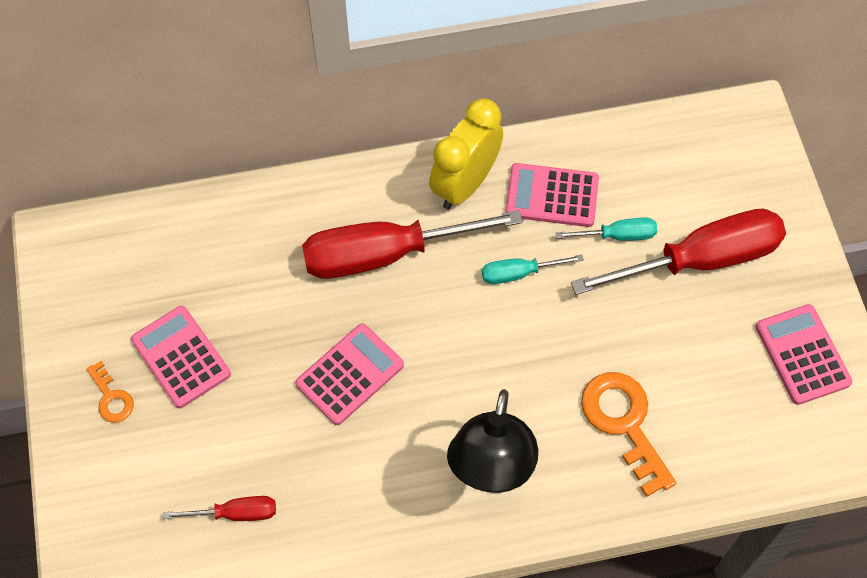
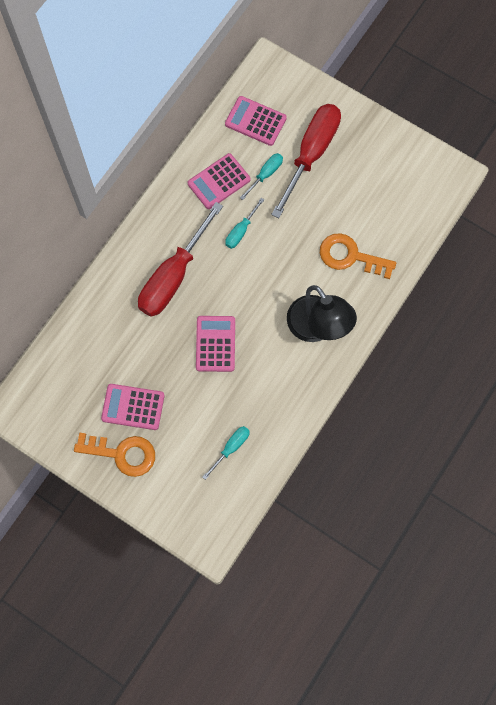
camera: 45 degrees left, 10 degrees up
(111, 397) = (121, 453): orange key -> orange key, size x1.89
(236, 513) = (231, 447): red screwdriver -> turquoise screwdriver
(465, 184) = (174, 211): yellow clock -> none
(802, 354) = (392, 159): pink calculator -> pink calculator (255, 121)

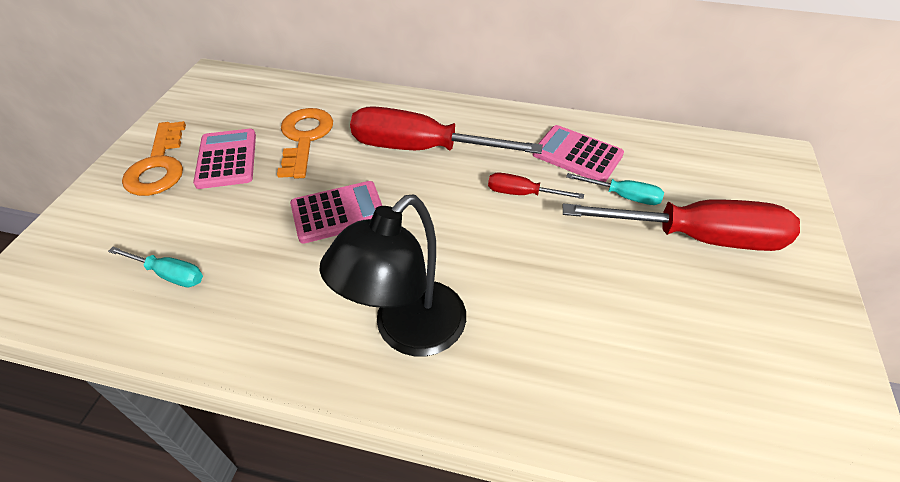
camera: 70 degrees right, 25 degrees down
(240, 231) = (521, 193): turquoise screwdriver -> red screwdriver
(255, 121) = (690, 166): pink calculator -> none
(351, 256) = (563, 343): orange key -> orange key (304, 138)

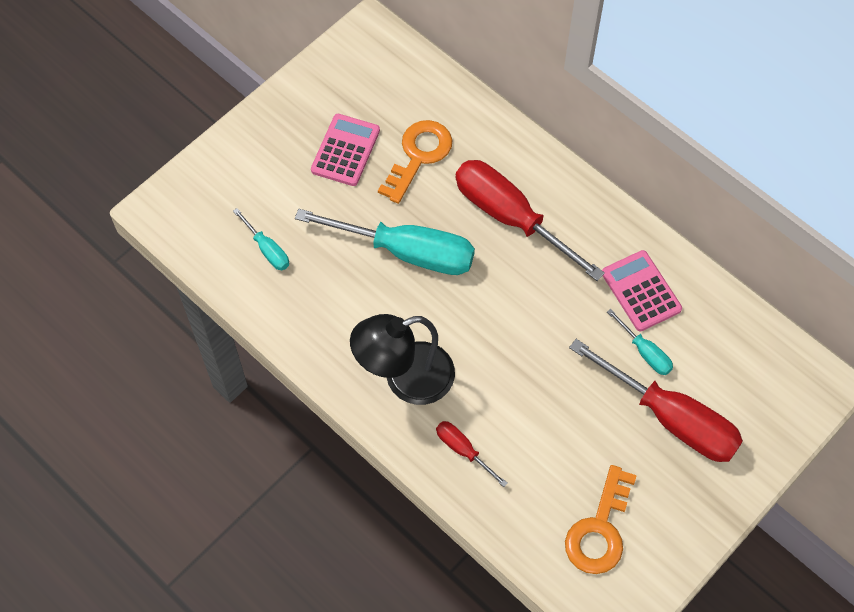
camera: 30 degrees right, 15 degrees up
(159, 165) = (290, 131): orange key -> orange key (600, 529)
(338, 212) = (408, 252): pink calculator -> turquoise screwdriver
(521, 193) = (562, 307): red screwdriver -> red screwdriver (462, 450)

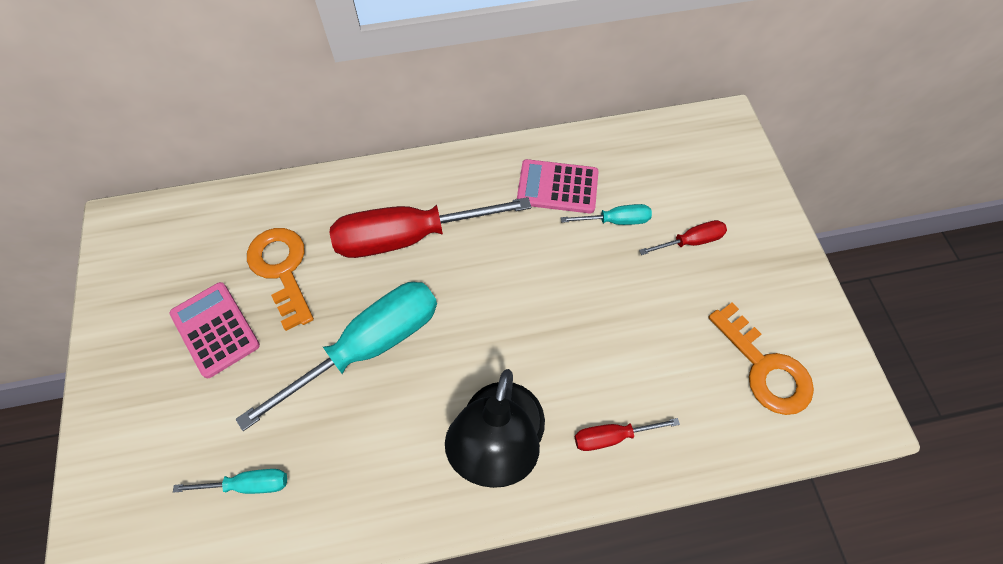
camera: 55 degrees left, 0 degrees up
(672, 419) = (691, 241): red screwdriver -> red screwdriver, size x0.46

